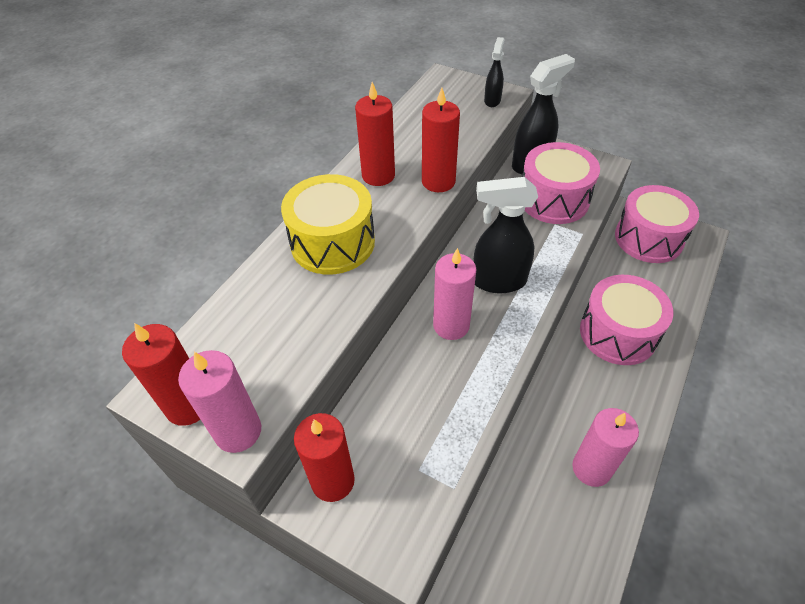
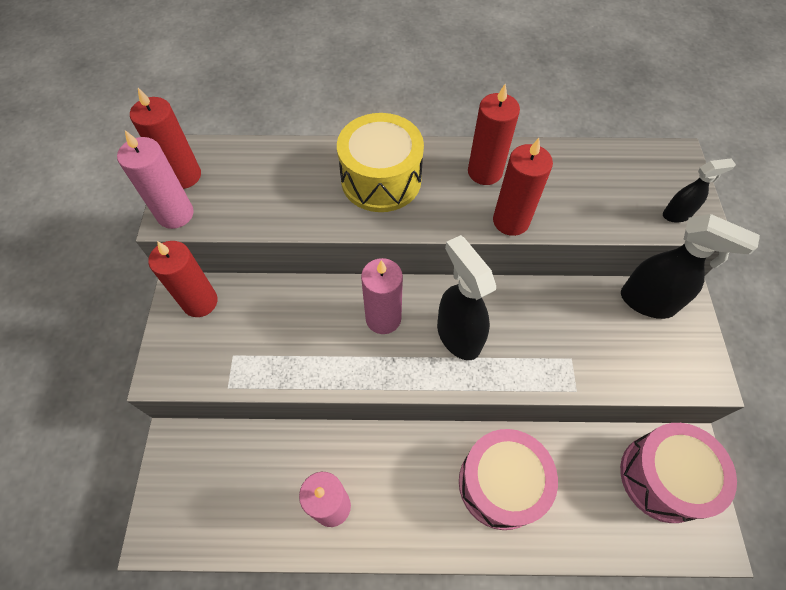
camera: 60 degrees right, 10 degrees up
(553, 199) = (608, 344): pink drum -> none

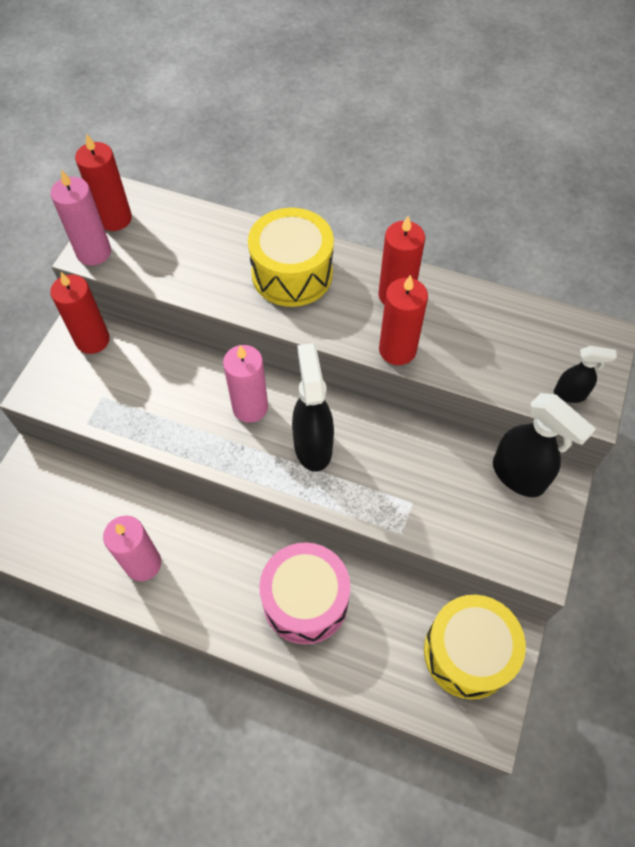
camera: 20 degrees right, 0 degrees up
(663, 477) = (467, 652): pink drum -> yellow drum

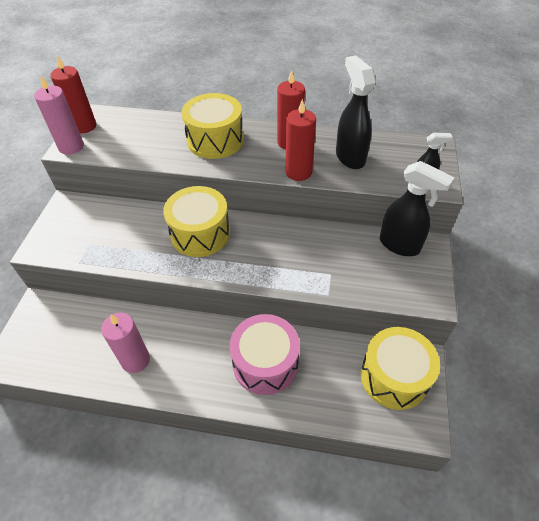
camera: 10 degrees left, 10 degrees down
(92, 340) = (77, 210): red candle -> none
(250, 407) = (200, 233): pink candle -> yellow drum
(313, 446) = (250, 250): black spray bottle -> black spray bottle (350, 157)

